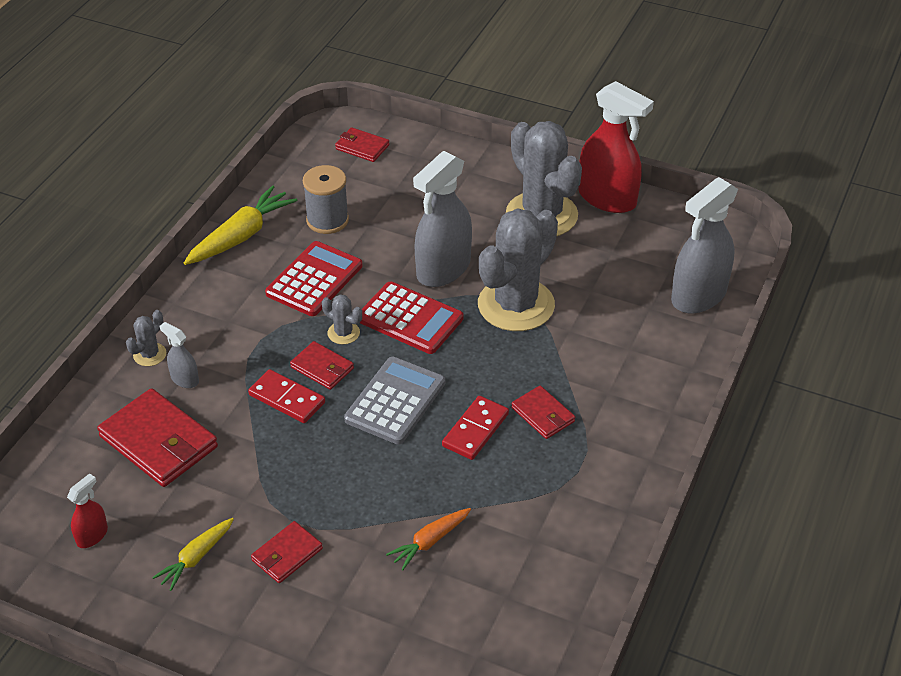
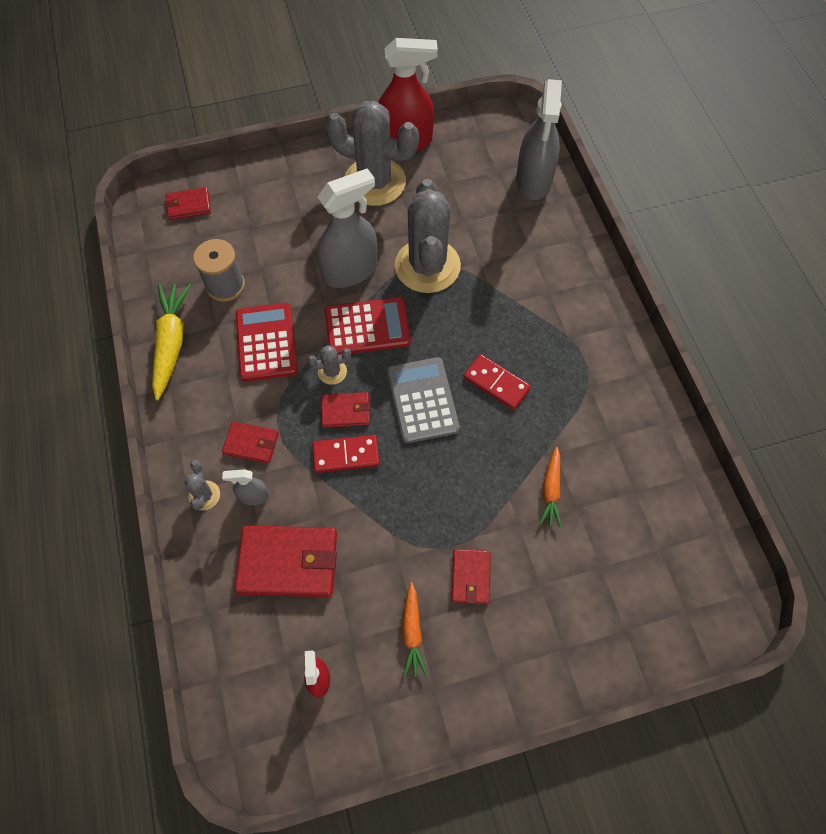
camera: 40 degrees left, 20 degrees up
(196, 557) = (412, 632): yellow carrot -> orange carrot
(443, 269) = (350, 271): grey spray bottle -> grey spray bottle turned 120 degrees counterclockwise
(475, 430) = (496, 383): red domino -> red domino turned 45 degrees counterclockwise
(543, 415) = (526, 339): red wallet -> red wallet (251, 443)

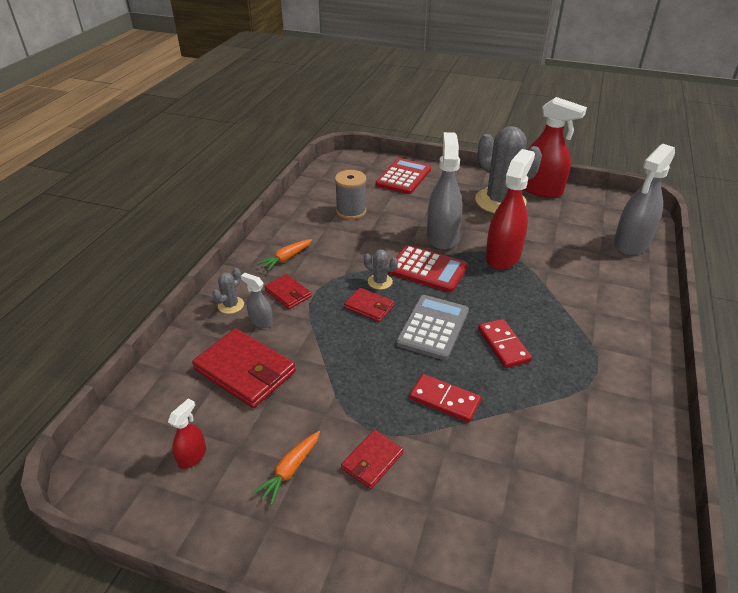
camera: 35 degrees right, 25 degrees down
(171, 343) = (290, 224): yellow carrot -> none
(189, 205) = (365, 169): red wallet -> none
(266, 342) = (350, 248): red calculator -> red calculator (403, 177)
(346, 455) = (346, 331): red domino -> red domino (444, 400)
(350, 271) = (442, 236): grey spray bottle -> grey spray bottle turned 90 degrees counterclockwise
(427, 266) = (503, 256): grey cactus -> red spray bottle
(551, 490) = (496, 439): orange carrot -> orange carrot (286, 258)

